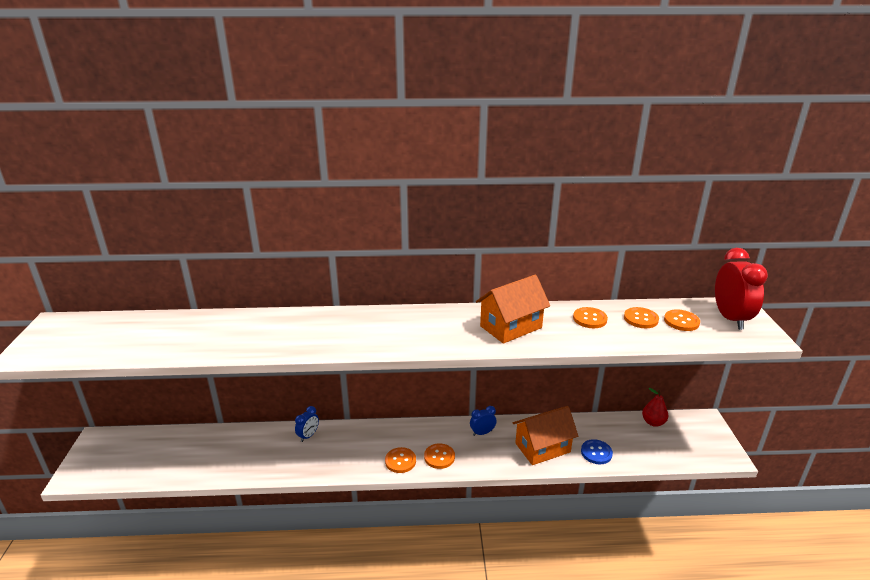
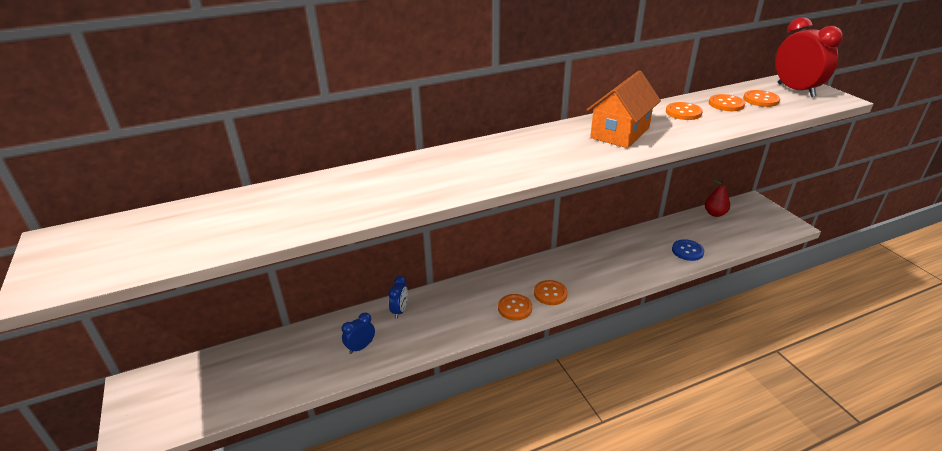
camera: 20 degrees left, 5 degrees up
(482, 433) = (575, 261): blue clock -> blue clock (360, 347)
(542, 448) = (639, 259): orange house -> none

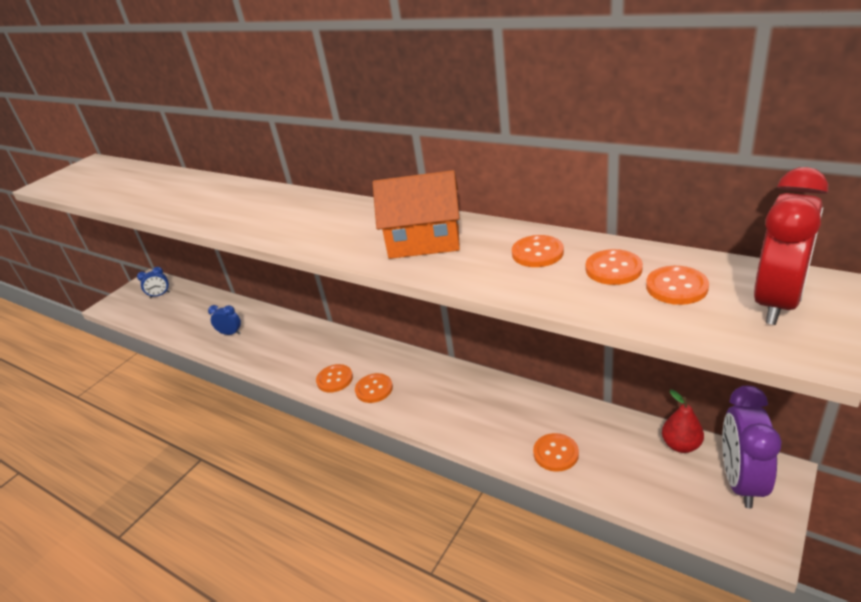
camera: 60 degrees right, 0 degrees up
(400, 310) = (283, 326): blue clock -> blue clock (160, 295)
(687, 251) = (555, 453): blue button -> orange button
(752, 212) = (741, 481): none -> purple clock

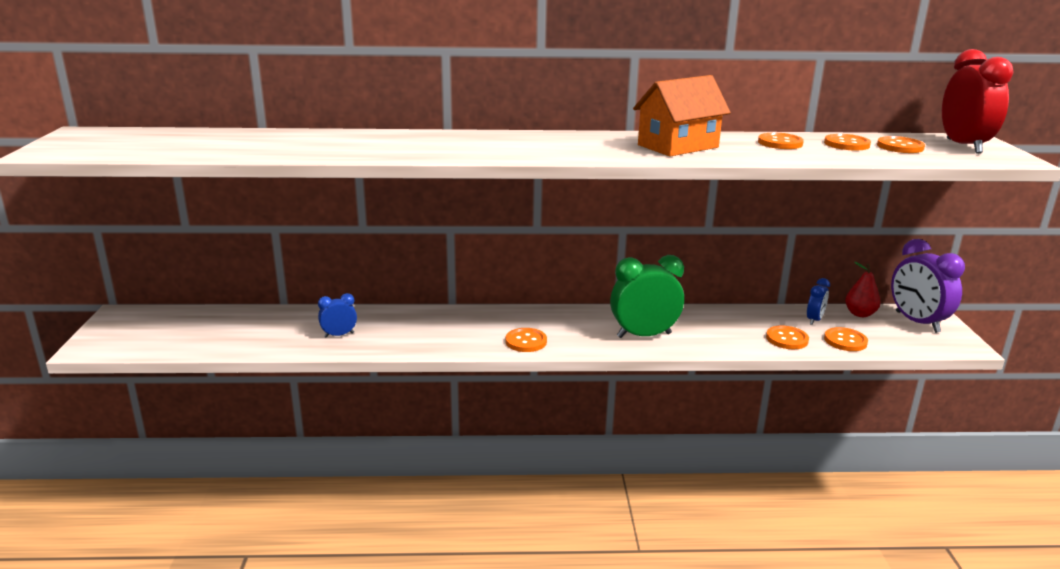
camera: 40 degrees left, 10 degrees down
(160, 295) = (168, 323): blue clock -> blue clock (814, 320)
(374, 389) = (577, 339): orange button -> orange button (845, 341)
(430, 402) = (644, 335): none -> green clock

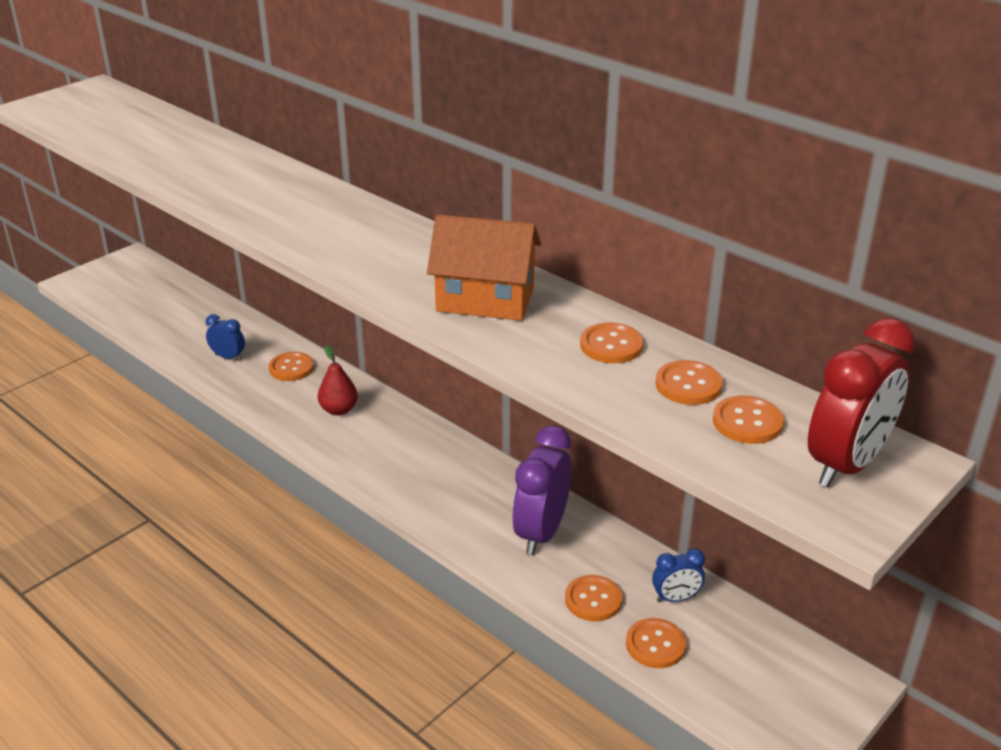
camera: 45 degrees right, 10 degrees up
(526, 341) = (347, 447): orange button -> orange button (291, 368)
(644, 335) = (459, 504): green clock -> none
(860, 314) = (750, 626): red pear -> red pear (339, 410)
(917, 322) = (804, 682): purple clock -> purple clock (541, 533)

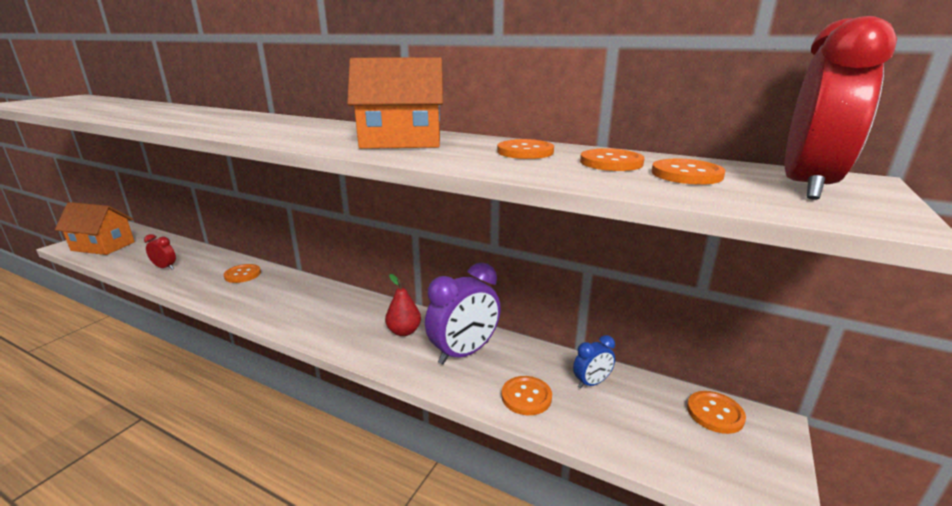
camera: 15 degrees left, 10 degrees down
(116, 290) = (103, 246): none -> orange house
(196, 341) = (165, 267): none -> red clock
(228, 357) = (190, 274): blue clock -> none
(339, 410) = (282, 295): red pear -> red pear (404, 331)
(541, 533) = (464, 353): purple clock -> purple clock turned 135 degrees counterclockwise
(655, 645) = (595, 425): orange button -> orange button (715, 413)

